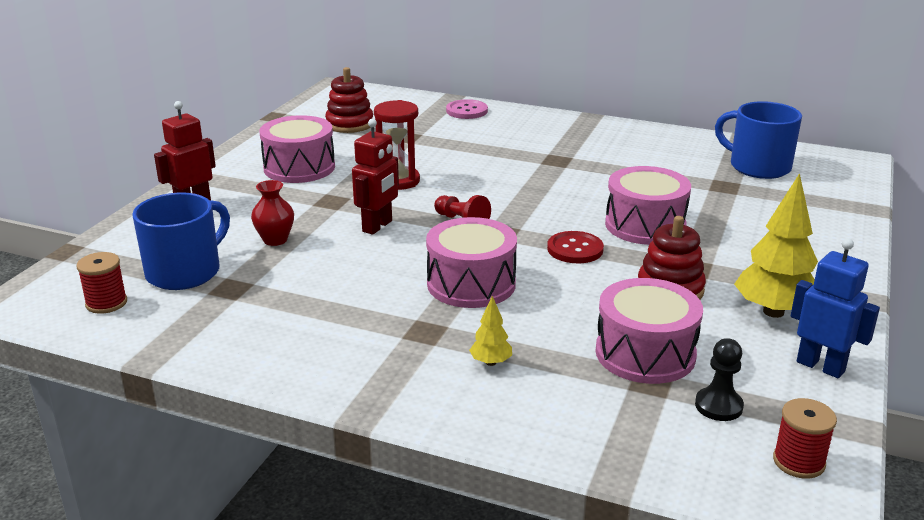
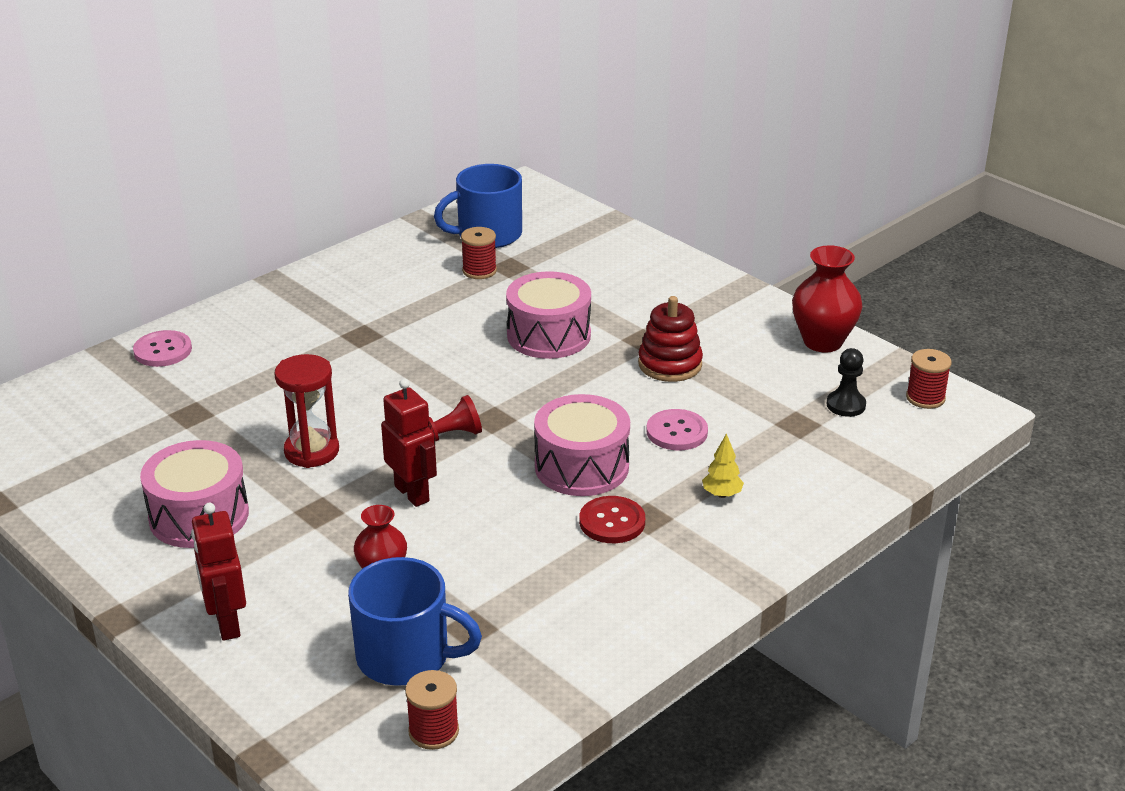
camera: 65 degrees left, 5 degrees up
(185, 272) = (405, 657): blue mug -> blue mug turned 135 degrees clockwise
(349, 124) = (102, 446): red stacking toy -> none
(566, 317) = (677, 432): none -> pink button
(575, 249) = (562, 388): red button -> red button (612, 522)
(645, 353) = (757, 412): pink drum -> none
(700, 176) = (479, 271): none -> red spool
(773, 312) = (737, 330): yellow tree -> none
(820, 366) = (822, 342): blue robot -> red vase

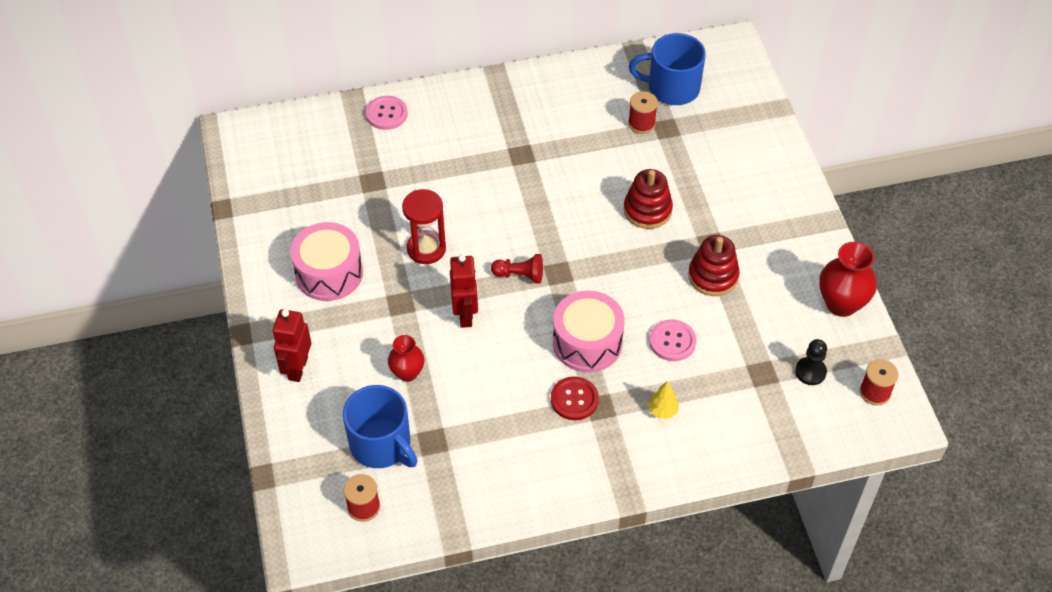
camera: 30 degrees right, 20 degrees up
(548, 335) = (647, 210): pink drum -> red stacking toy

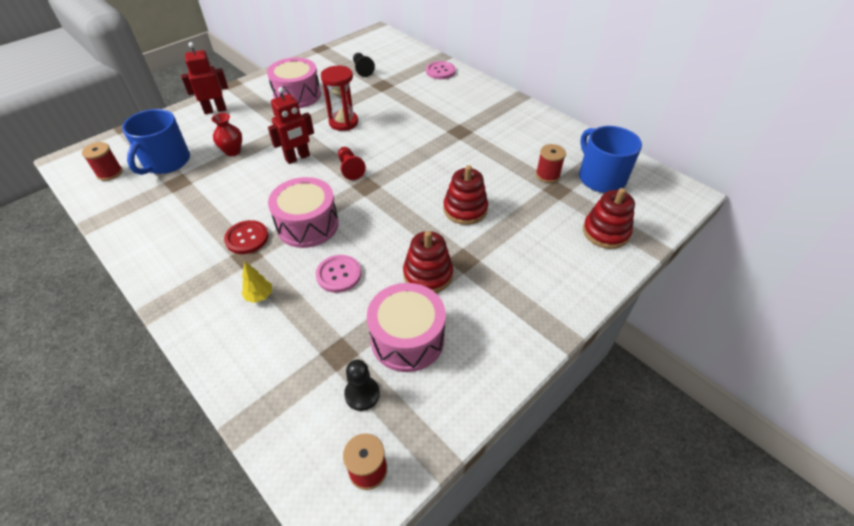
camera: 60 degrees right, 5 degrees down
(320, 186) = (362, 70): none -> black pawn
(741, 128) = (605, 232): none -> red stacking toy
(774, 321) = (407, 338): none -> pink drum
(841, 304) = (466, 388): red vase -> none

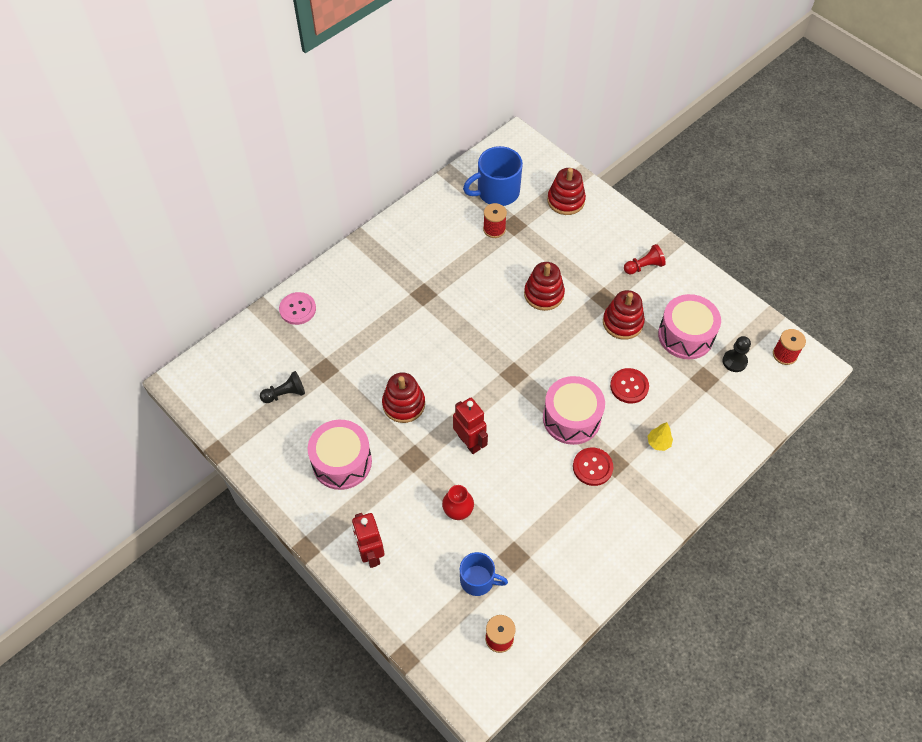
camera: 90 degrees left, 10 degrees up
(166, 162) = (478, 580): blue mug -> blue mug, size x0.64
(339, 274) = (629, 386): pink button -> red button
(343, 122) = (403, 404): red hourglass -> red stacking toy
(350, 169) = (487, 390): red pawn -> red pawn (644, 266)

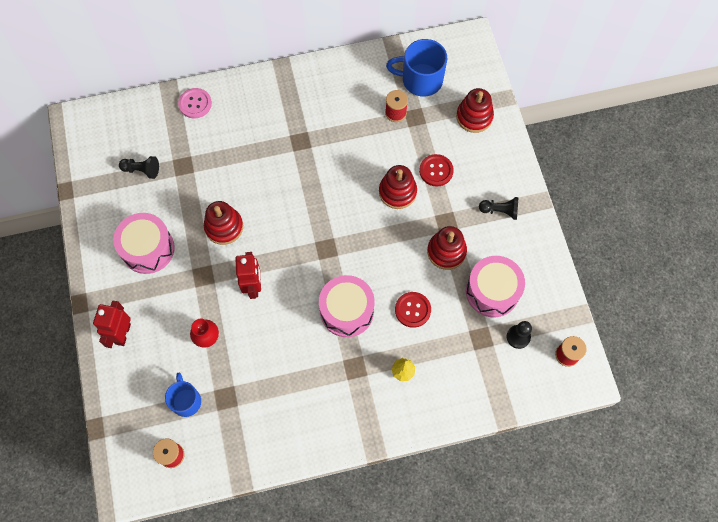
camera: 30 degrees right, 10 degrees up
(478, 580) = (186, 401): blue mug -> blue mug turned 150 degrees counterclockwise
(592, 467) = (335, 361): red button -> red button (436, 171)
(644, 266) = (500, 211): red pawn -> black pawn

